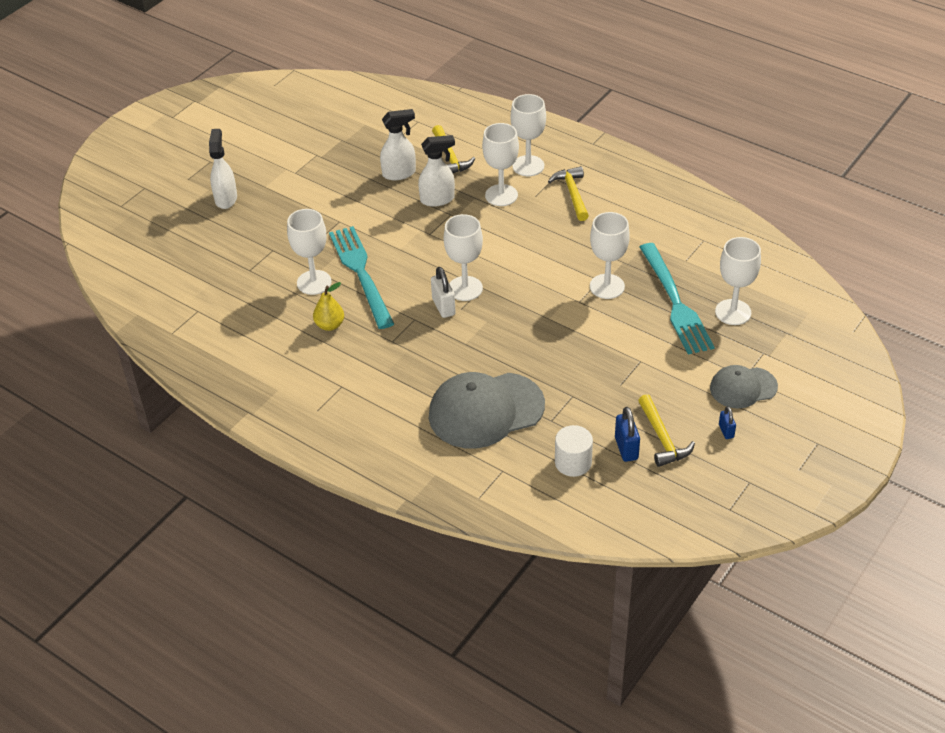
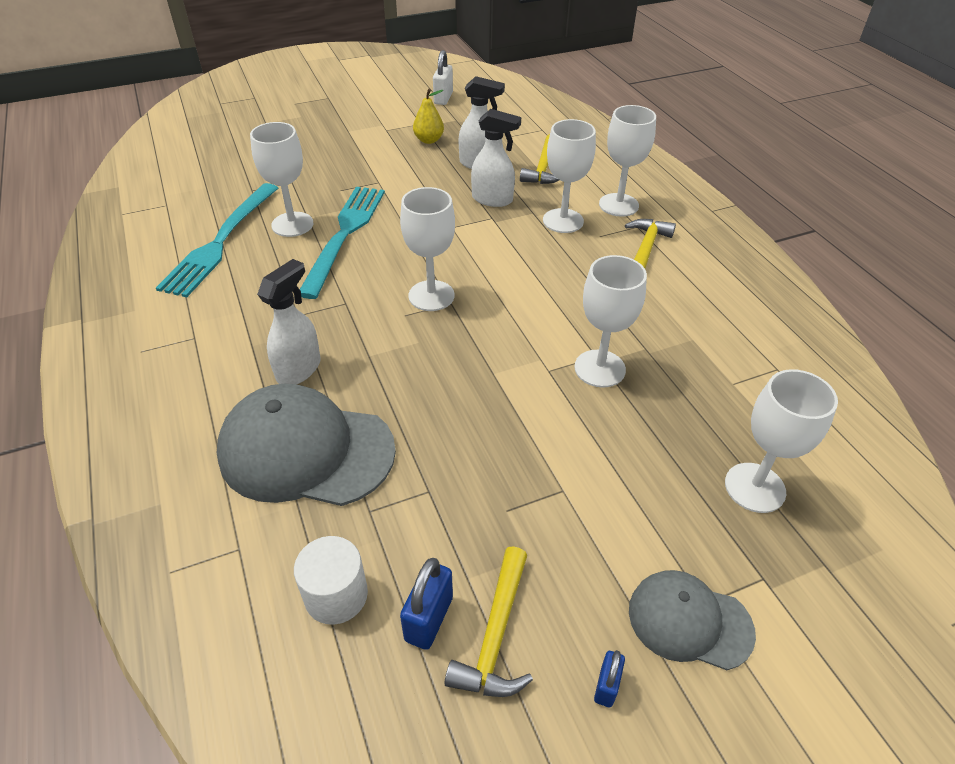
camera: 30 degrees right, 0 degrees up
(226, 198) = (305, 128): white spray bottle -> white spray bottle (299, 369)
(330, 325) = (258, 270): yellow pear -> yellow pear (429, 140)
(443, 307) = (388, 304): white padlock -> white padlock (443, 98)
(675, 302) = (677, 432): turquoise fork -> turquoise fork (220, 242)

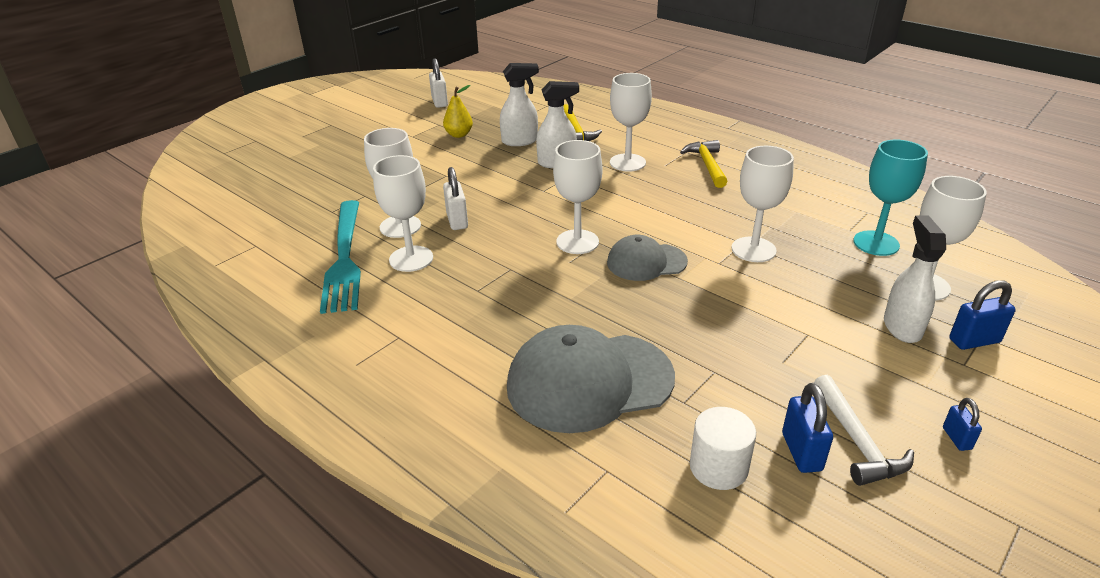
camera: 25 degrees left, 10 degrees down
(299, 369) = (521, 327): white spray bottle -> white spray bottle (902, 327)
(345, 235) = (457, 221): turquoise fork -> white padlock
(495, 636) = (857, 441): yellow hammer -> white hammer
(618, 205) = (658, 141): white goblet -> white goblet (411, 259)
(689, 621) = (965, 378): grey cap -> grey cap (646, 262)
(747, 580) = (974, 341): none -> blue padlock
(748, 412) = (876, 243): none -> turquoise goblet

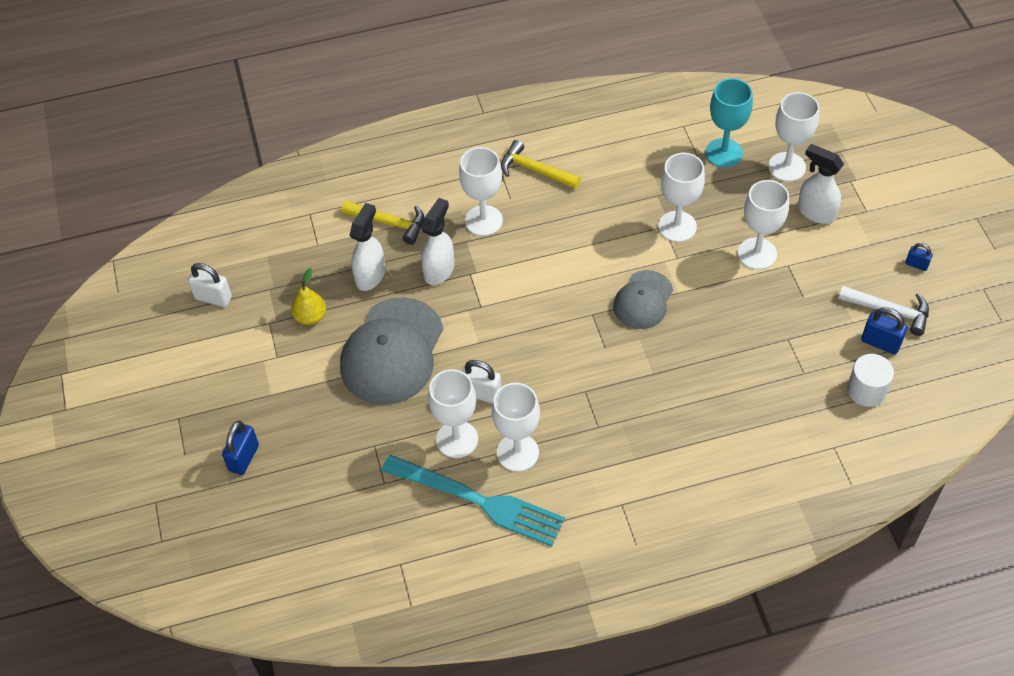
camera: 55 degrees left, 20 degrees up
(577, 242) = (581, 327): white goblet -> white goblet (757, 253)
(589, 382) = (751, 412): grey cap -> grey cap (392, 351)
(974, 341) = (852, 188): blue padlock -> blue padlock (244, 458)

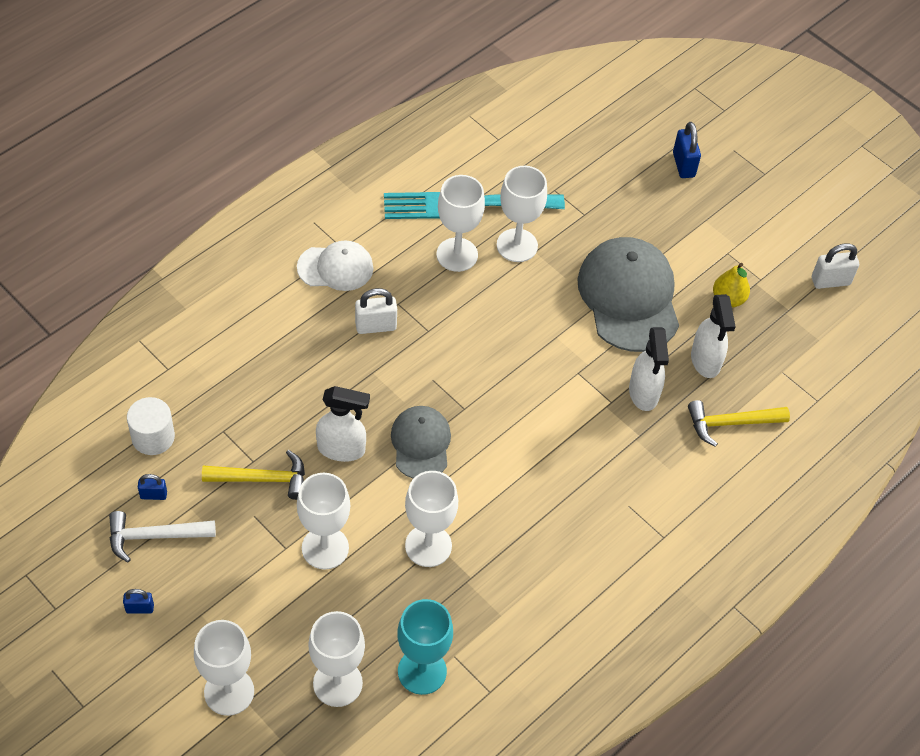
camera: 145 degrees right, 0 degrees up
(481, 393) = (522, 292): white padlock -> white padlock (376, 326)
(483, 220) = (638, 466): white goblet -> white goblet (229, 692)
(535, 170) = (624, 552): yellow hammer -> yellow hammer (262, 479)
(638, 485) = (335, 268): none -> white cap
(815, 212) = (279, 631): white spray bottle -> white spray bottle (342, 449)
(880, 343) = (153, 495): blue padlock -> blue padlock, size x0.61

